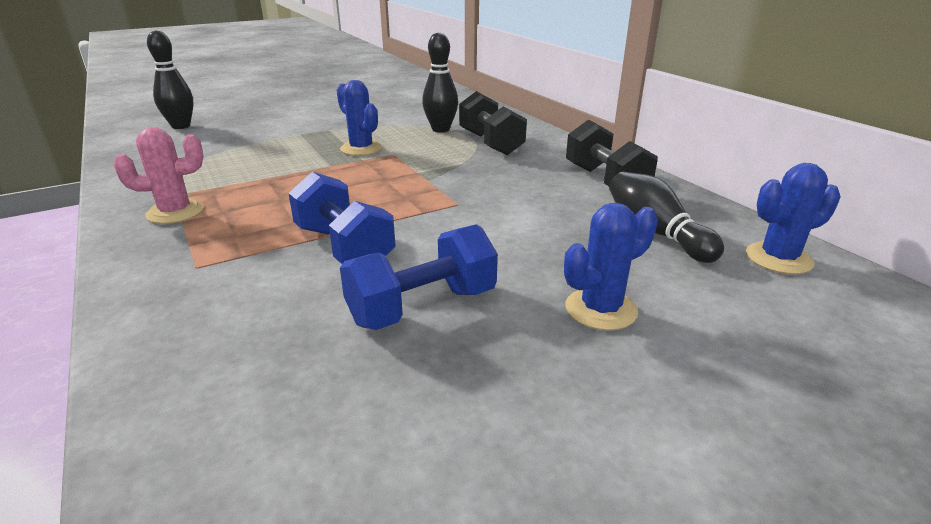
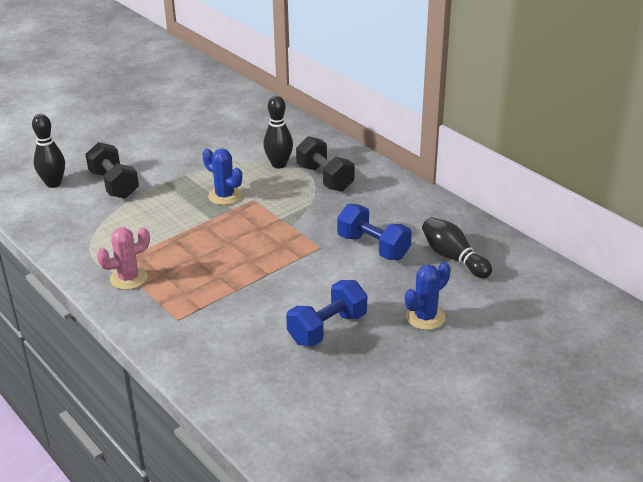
camera: 10 degrees left, 5 degrees up
(344, 247) = (262, 293): blue dumbbell -> blue dumbbell (373, 247)
(605, 181) = (418, 212): black dumbbell -> black dumbbell (114, 184)
(778, 258) = (525, 269): blue cactus -> none

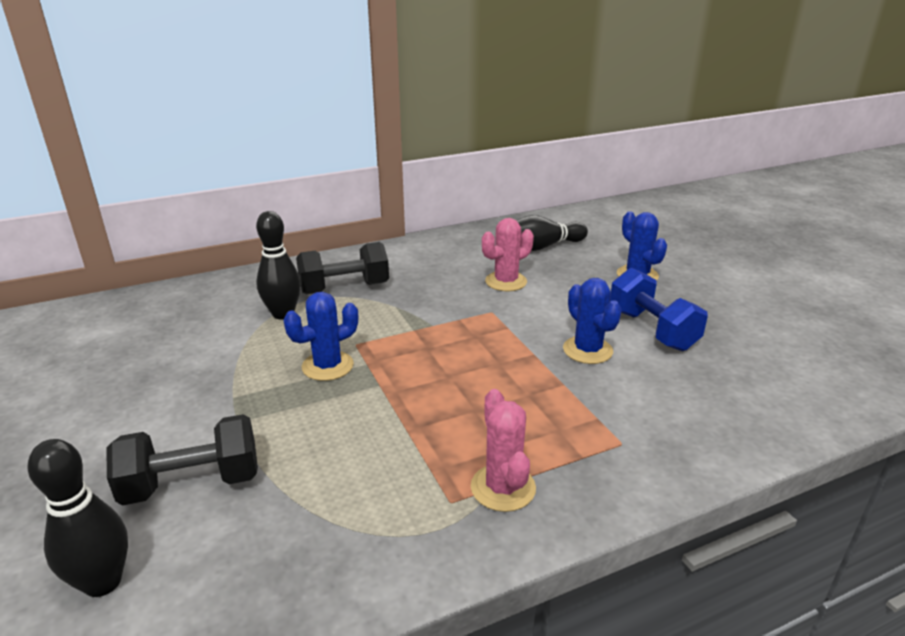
camera: 75 degrees left, 5 degrees down
(283, 297) = (587, 350): none -> blue cactus
(373, 247) = (506, 282): blue dumbbell -> pink cactus

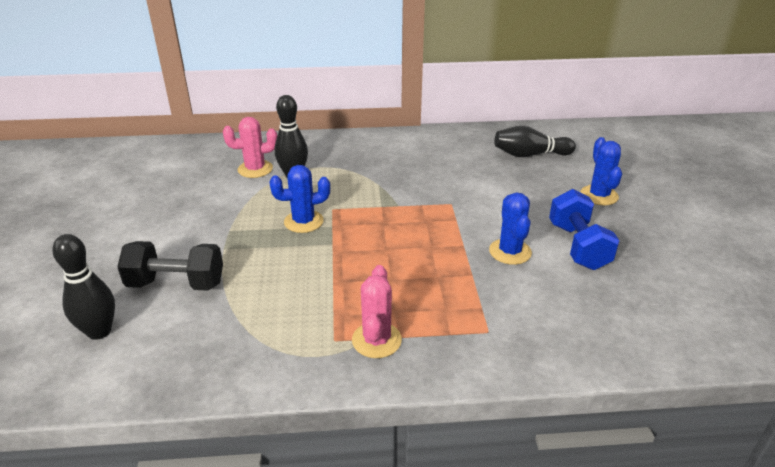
camera: 20 degrees right, 5 degrees up
(344, 288) = (348, 162): black dumbbell -> none
(506, 282) = (479, 180): pink cactus -> pink cactus (255, 169)

